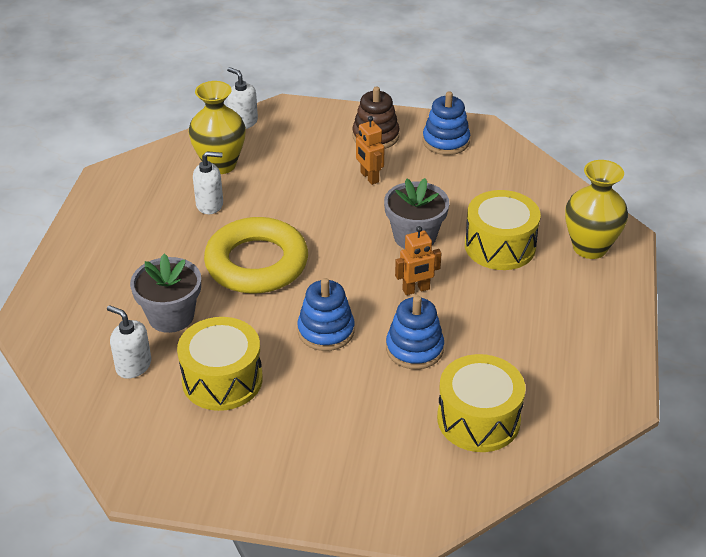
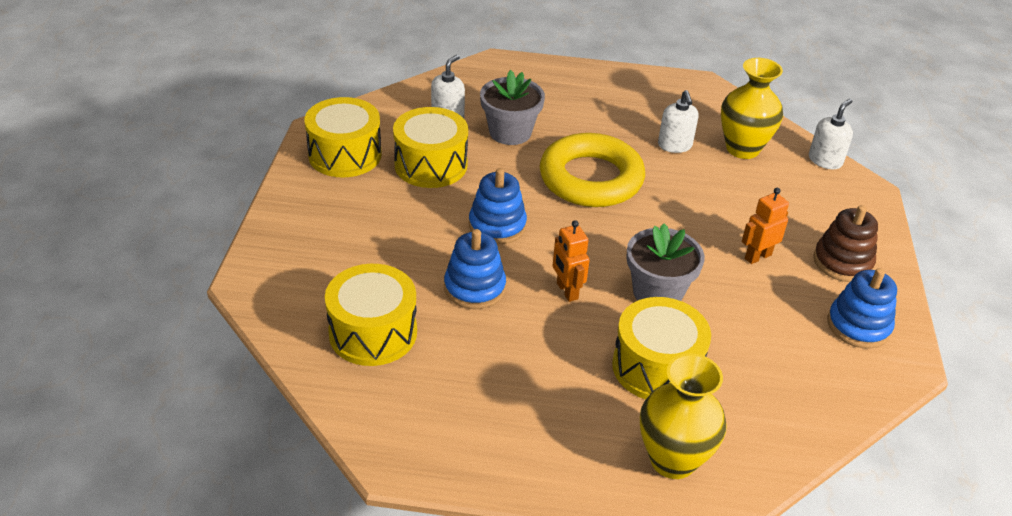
camera: 85 degrees right, 0 degrees up
(195, 455) = (345, 155): none -> yellow drum

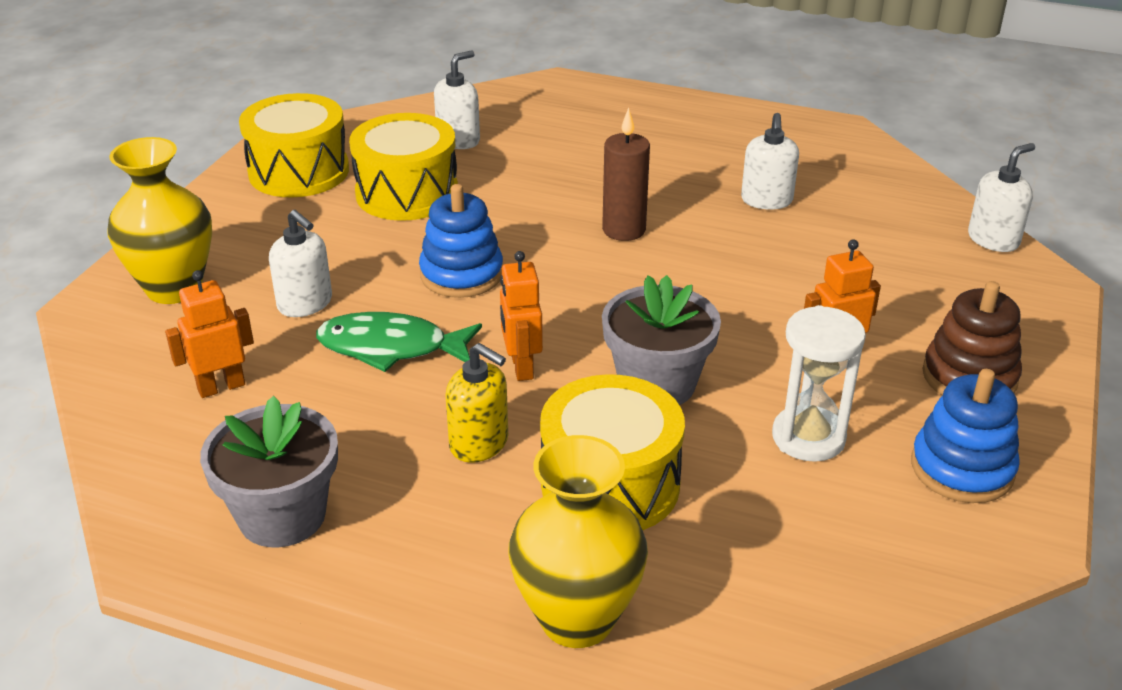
camera: 15 degrees right, 5 degrees down
(373, 332) = (221, 387): yellow drum -> orange robot
(400, 261) = (305, 304): none -> white soap dispenser
(474, 288) = (391, 347): blue stacking toy -> green fish
(510, 132) = (535, 165): grey flower pot -> grey flower pot (282, 516)
(563, 350) = (479, 443): none -> yellow soap dispenser
(591, 178) = (624, 230): yellow ring -> brown candle
(742, 149) = (868, 213): yellow vase -> yellow vase (174, 288)
(763, 317) = (808, 437): none -> white hourglass

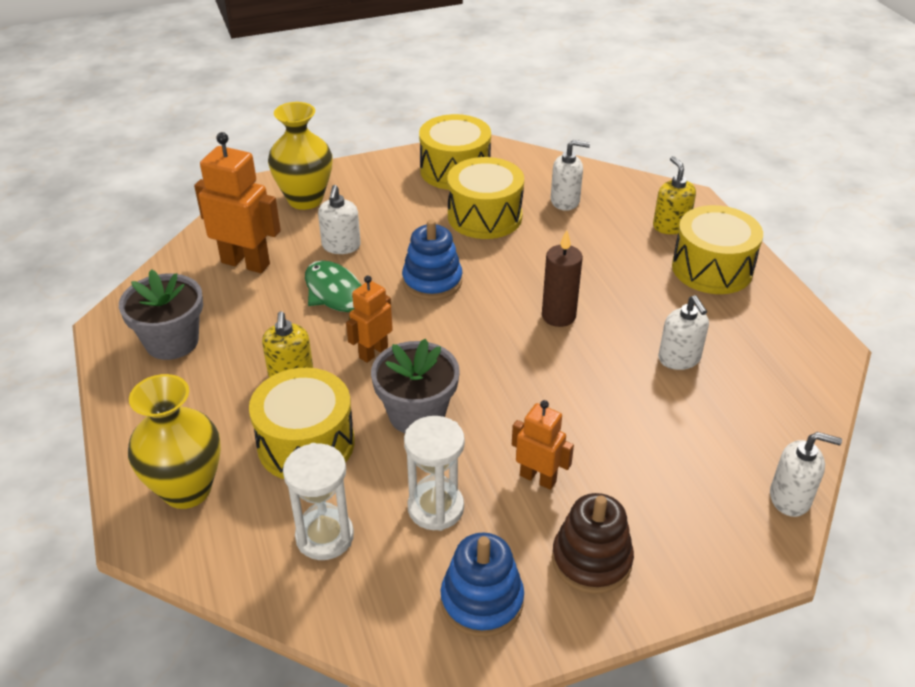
camera: 50 degrees right, 5 degrees up
(221, 387) = (246, 263): orange robot -> orange robot, size x1.69
(583, 111) = (670, 226): none -> yellow soap dispenser
(671, 124) = (712, 268): none -> yellow drum
(766, 200) = (679, 358): white soap dispenser -> white soap dispenser turned 75 degrees counterclockwise
(771, 536) = (324, 536): none -> white hourglass

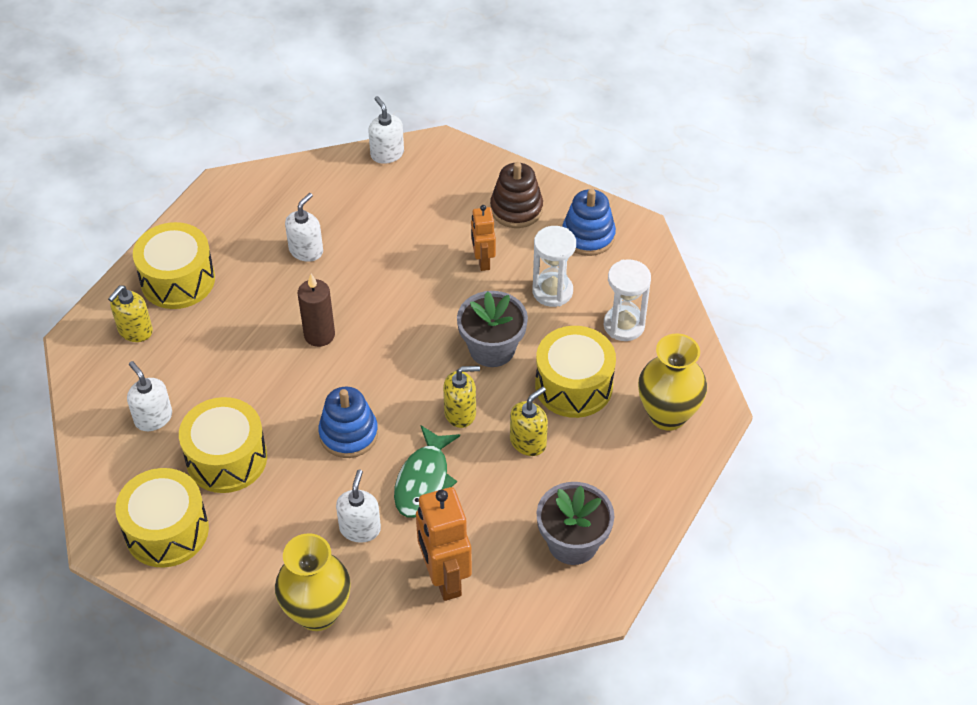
camera: 130 degrees left, 10 degrees up
(341, 246) = (360, 528): white soap dispenser -> white soap dispenser turned 45 degrees counterclockwise
(373, 352) = (460, 413): orange robot -> yellow soap dispenser

